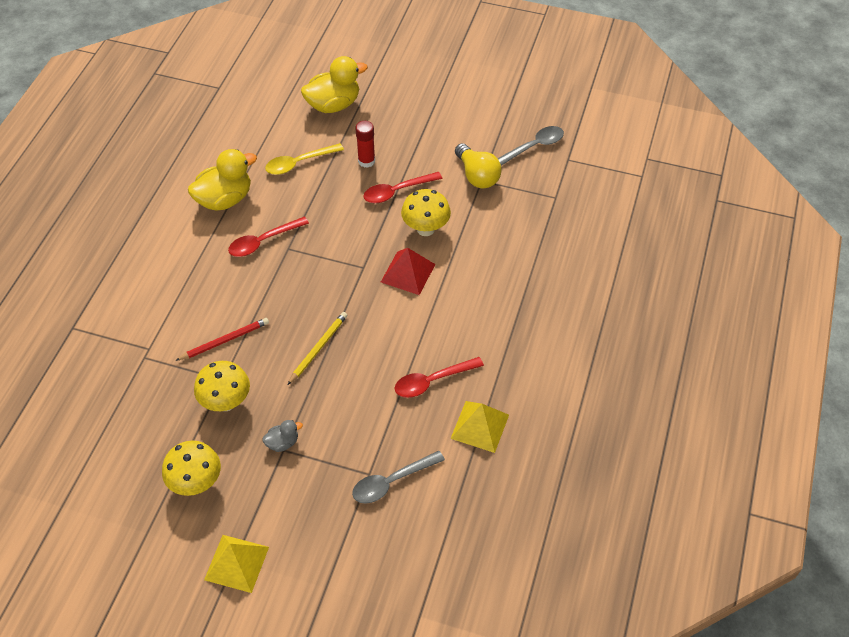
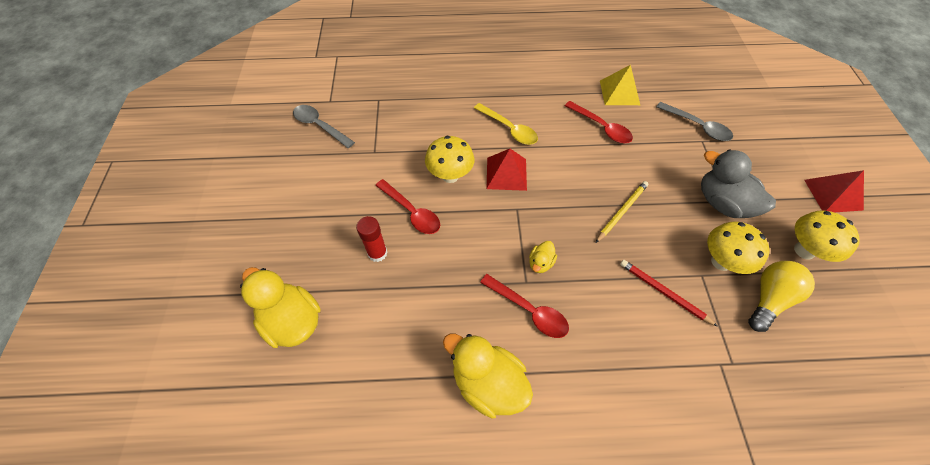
camera: 110 degrees left, 5 degrees up
(237, 563) = (833, 194): yellow pyramid -> red pyramid
(283, 443) = (722, 203): grey duck -> grey duck, size x2.08
(299, 163) = (401, 321): yellow spoon -> yellow spoon (509, 129)
(300, 264) = (540, 263): none -> yellow duck
(318, 348) = (621, 211): yellow pencil -> yellow pencil turned 120 degrees clockwise
(477, 176) = (369, 156): yellow light bulb -> yellow light bulb (769, 299)

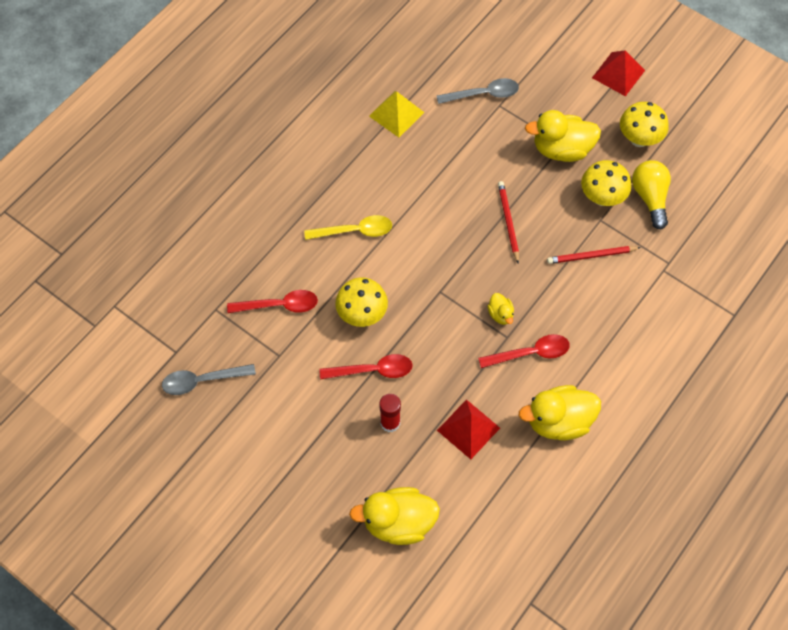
camera: 50 degrees left, 5 degrees up
(506, 173) = (399, 271): red pyramid -> red pyramid (468, 429)
(601, 127) = (419, 162): red spoon -> red spoon (279, 305)
(621, 211) = (508, 222): yellow pencil -> red pencil
(722, 203) = (561, 149): grey duck -> yellow duck

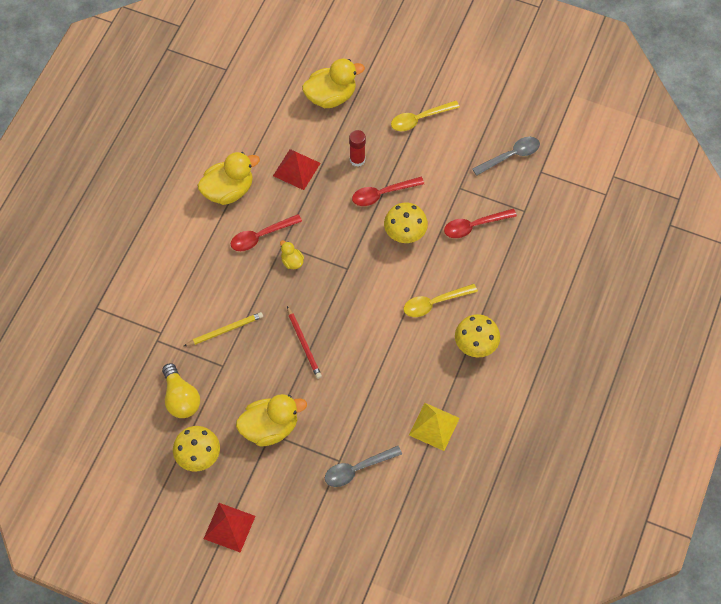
camera: 165 degrees right, 0 degrees up
(295, 459) = (419, 119): none -> yellow spoon
(591, 256) = (225, 330): red pencil -> yellow pencil
(602, 198) = (224, 387): yellow mushroom -> yellow mushroom (475, 346)

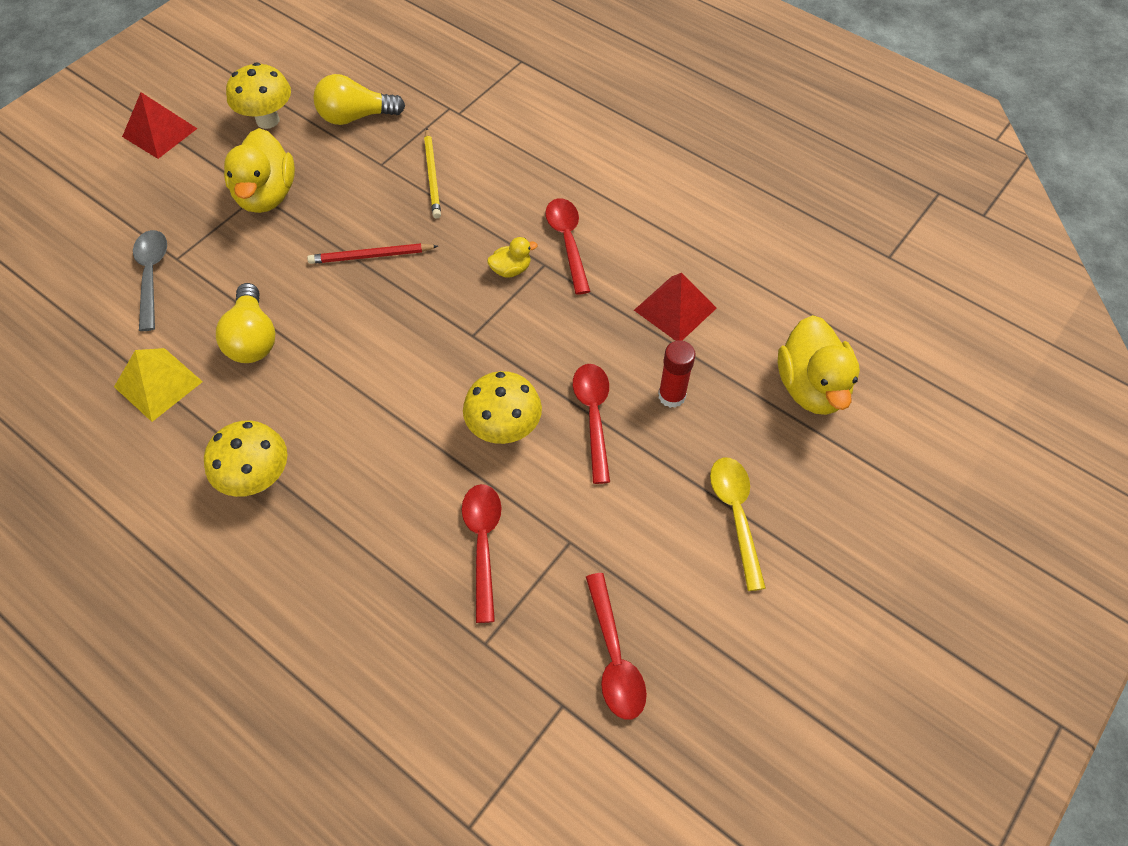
camera: 105 degrees right, 5 degrees down
(228, 190) = (659, 219): yellow duck -> none
(386, 387) = (252, 338): none -> yellow light bulb
(434, 303) = (361, 440): yellow spoon -> none
(511, 156) = (614, 657): grey spoon -> red spoon

